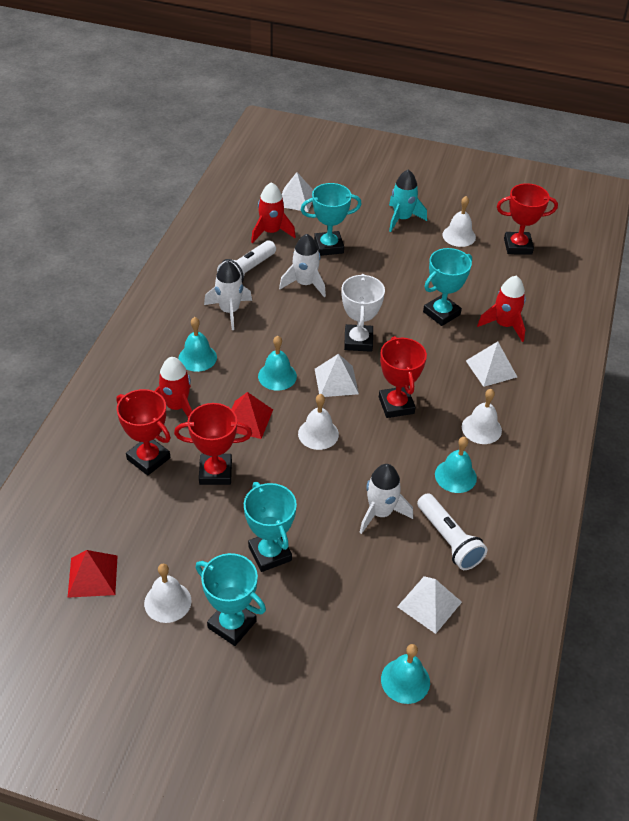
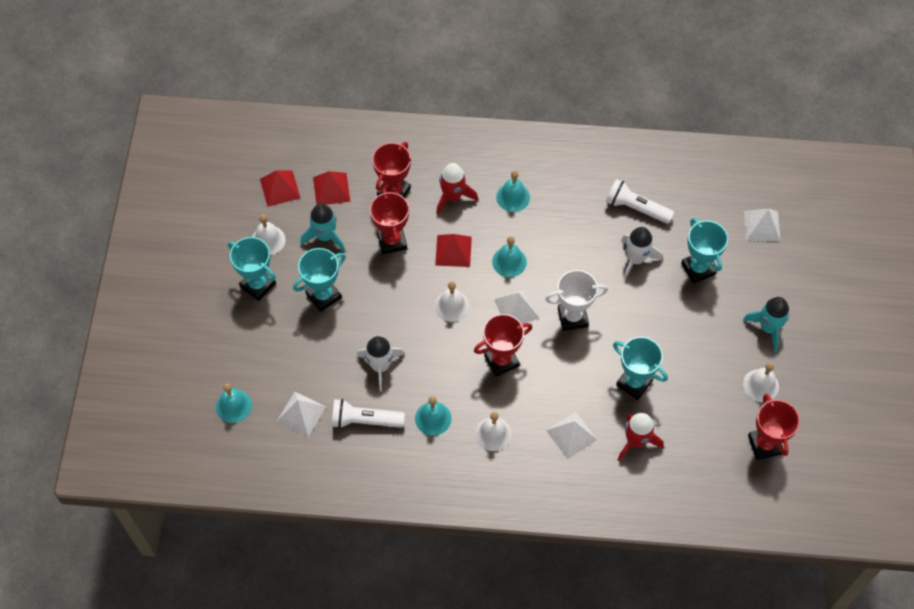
camera: 80 degrees right, 15 degrees up
(118, 520) = (331, 189): none -> red pyramid
(184, 538) = (325, 236): none -> turquoise rocket
(229, 311) = (578, 207): white rocket -> none
(232, 624) = (258, 285): turquoise trophy -> turquoise trophy turned 75 degrees counterclockwise
(271, 232) = (701, 215): red rocket -> none
(448, 540) = (365, 420): white flashlight -> white flashlight turned 45 degrees clockwise

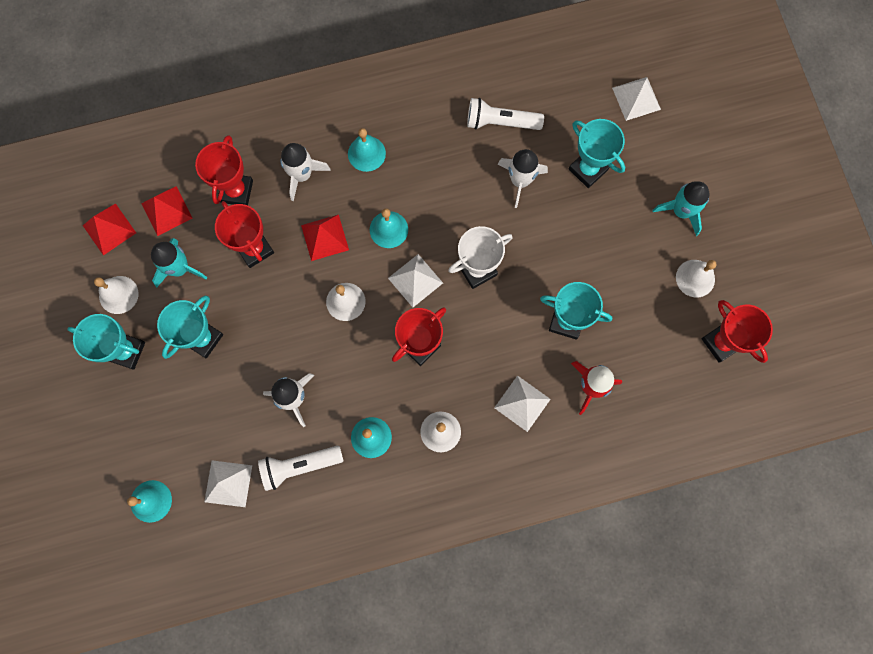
camera: 20 degrees left, 15 degrees up
(453, 196) = (302, 175): red rocket -> white rocket

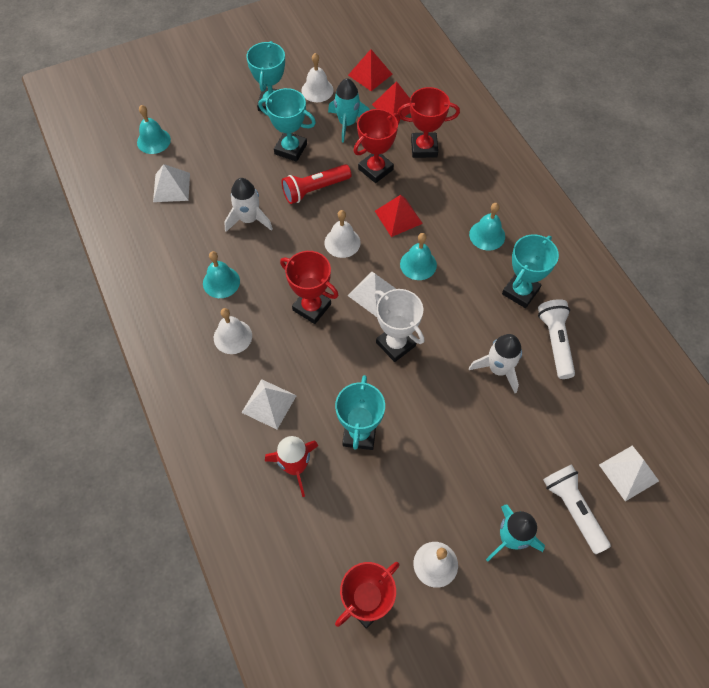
camera: 80 degrees right, 15 degrees down
(268, 320) = (315, 190): none -> red flashlight
(299, 466) = (190, 233): white flashlight -> white flashlight (573, 509)
(302, 175) = (452, 190): white rocket -> none
(587, 170) = (529, 432): turquoise trophy -> turquoise trophy (520, 291)

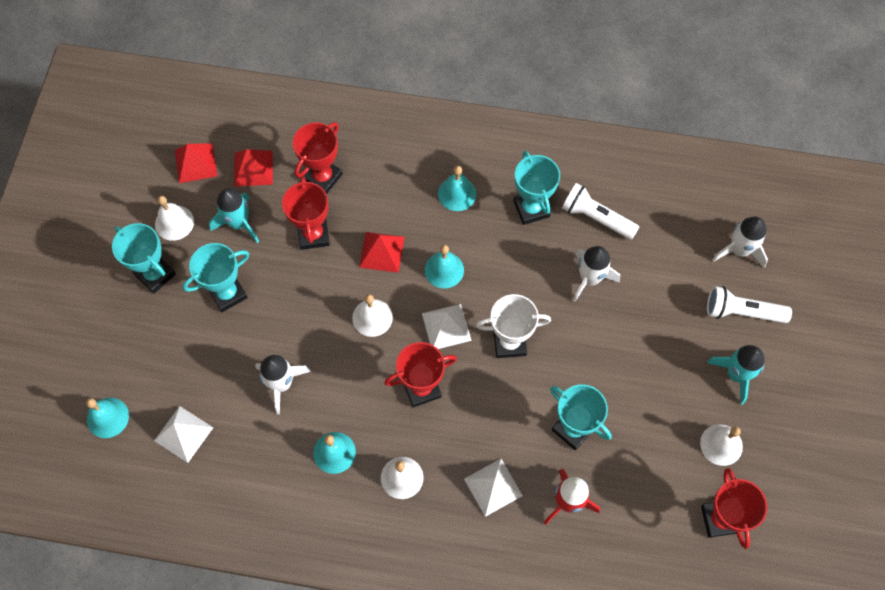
camera: 55 degrees left, 5 degrees up
(315, 190) = (294, 303): red flashlight -> none
(628, 472) = (739, 250): white pyramid -> white rocket

